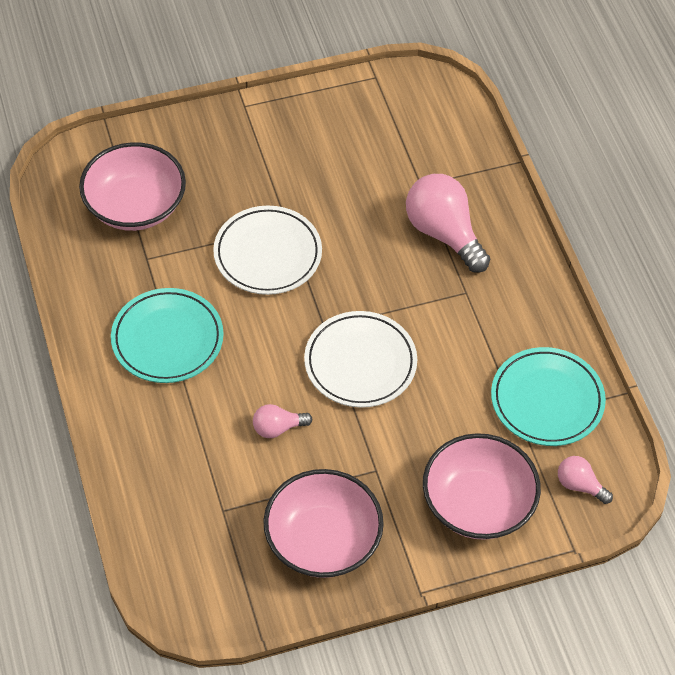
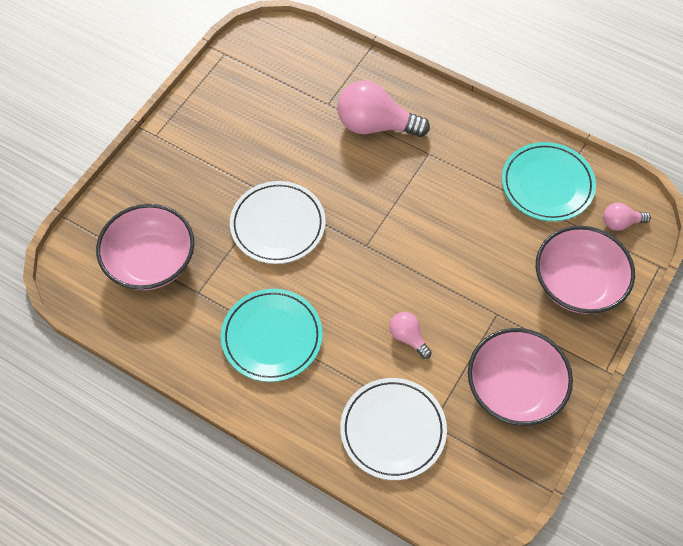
camera: 40 degrees left, 5 degrees up
(278, 428) = (408, 338): pink light bulb -> pink light bulb turned 105 degrees clockwise
(360, 363) = (413, 251): white plate -> white plate (393, 430)

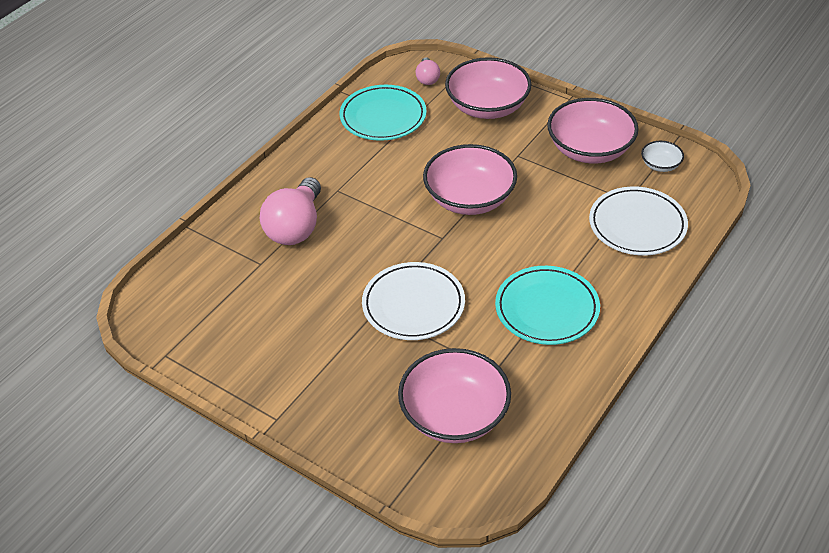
camera: 85 degrees left, 15 degrees down
(408, 338) = (543, 212): pink light bulb -> none
(424, 268) = (469, 199): none -> pink bowl
(495, 464) = (660, 165): none -> white bowl

